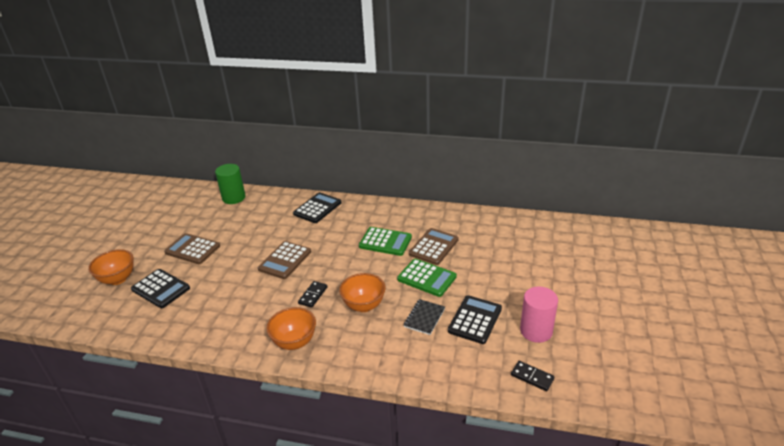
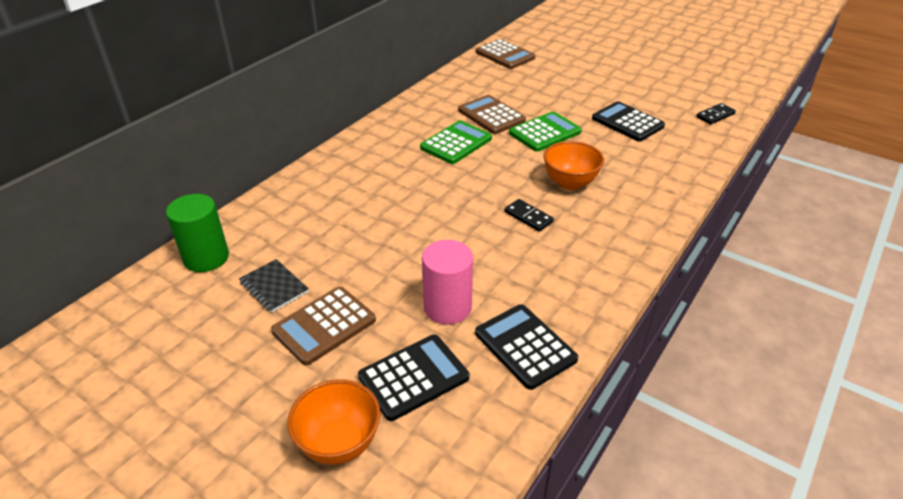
camera: 70 degrees left, 5 degrees up
(285, 260) = (434, 229): brown calculator -> brown calculator (505, 55)
(294, 342) = (612, 247): orange bowl -> none
(317, 208) = (329, 179): black calculator -> black calculator (525, 346)
(424, 318) = (611, 149): black notebook -> black notebook (274, 287)
(536, 331) = (656, 98): pink cylinder -> pink cylinder (447, 307)

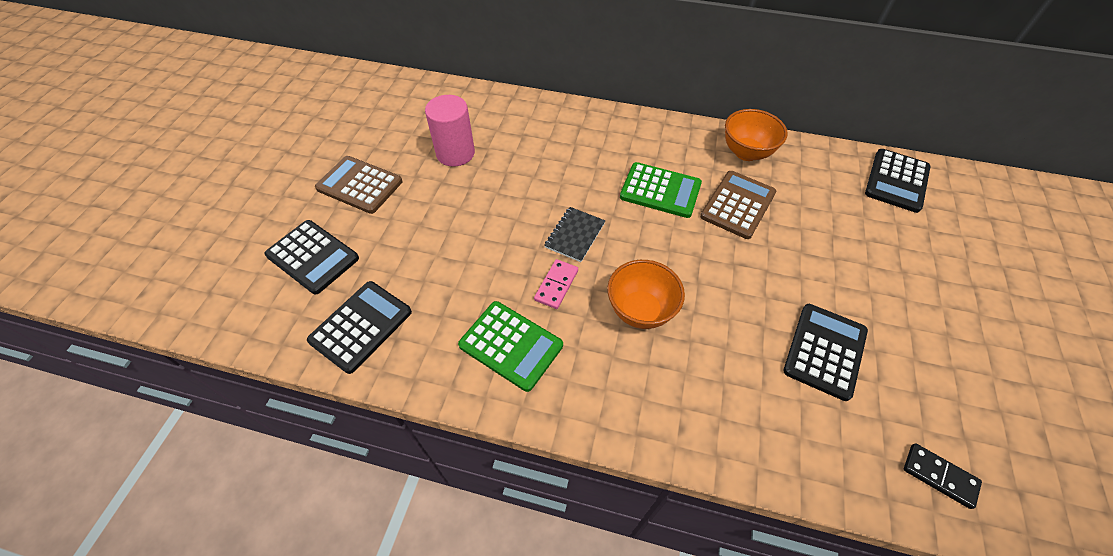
camera: 70 degrees right, 15 degrees up
(206, 257) = (418, 95): green cylinder -> none
(274, 287) = (396, 142): black notebook -> black notebook (575, 235)
(339, 443) = (244, 234): orange bowl -> orange bowl (746, 153)
(447, 307) = (399, 256): pink cylinder -> pink cylinder (455, 153)
(505, 55) = (896, 181): brown calculator -> black calculator
(528, 217) = (556, 285): black domino -> pink domino
(545, 132) = (735, 263): green calculator -> green calculator (511, 345)

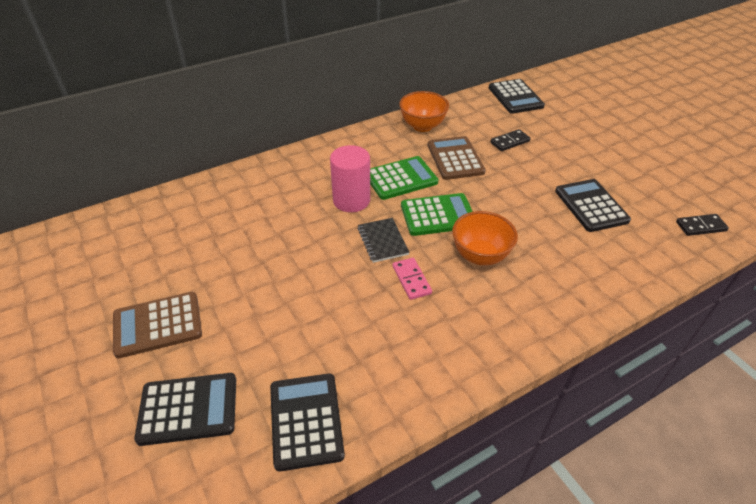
camera: 45 degrees left, 10 degrees down
(455, 153) = (217, 246): pink cylinder -> pink cylinder (351, 200)
(511, 345) = (432, 339): green calculator -> green calculator (438, 215)
(821, 224) = (510, 142): none -> black domino

